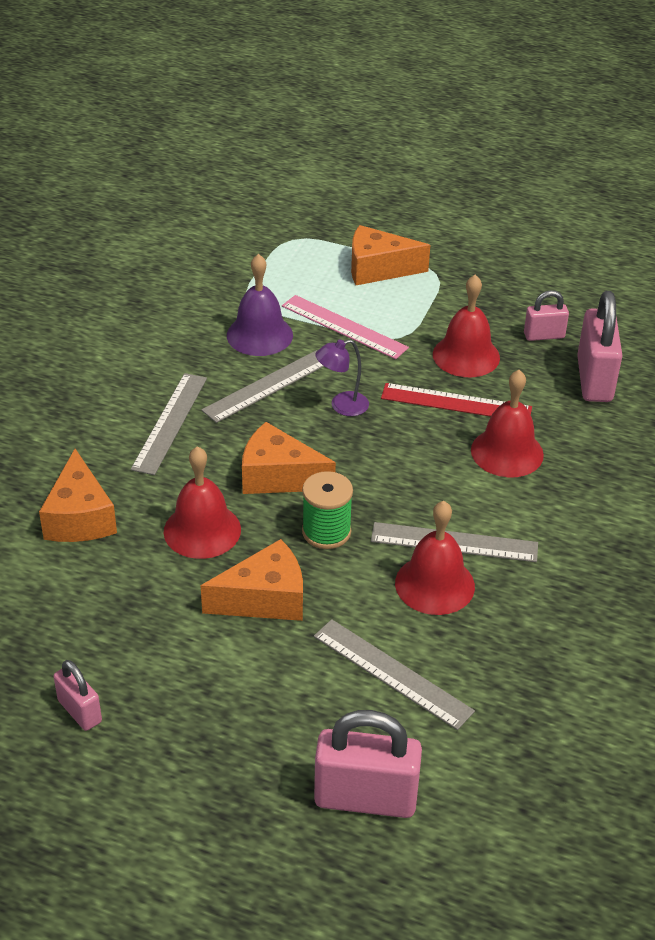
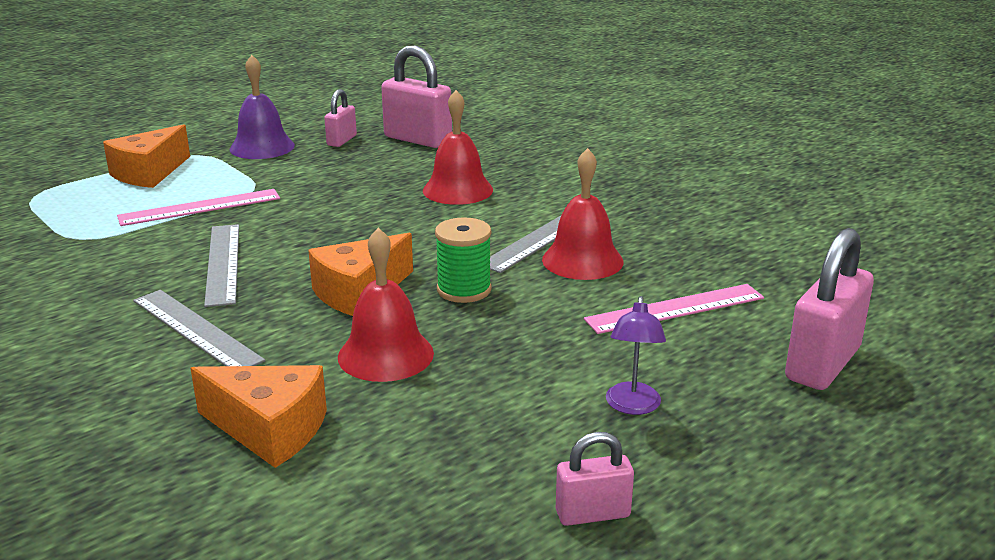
camera: 60 degrees left, 15 degrees down
(259, 335) = (142, 247): purple bell -> purple bell (262, 147)
(265, 599) = (522, 346): orange cheese -> none
(342, 406) = (305, 237): purple lamp -> purple lamp (632, 406)
(392, 673) = (675, 309): grey ruler -> pink ruler
(456, 403) = (372, 191): red ruler -> none
(466, 356) = (320, 172): red bell -> none

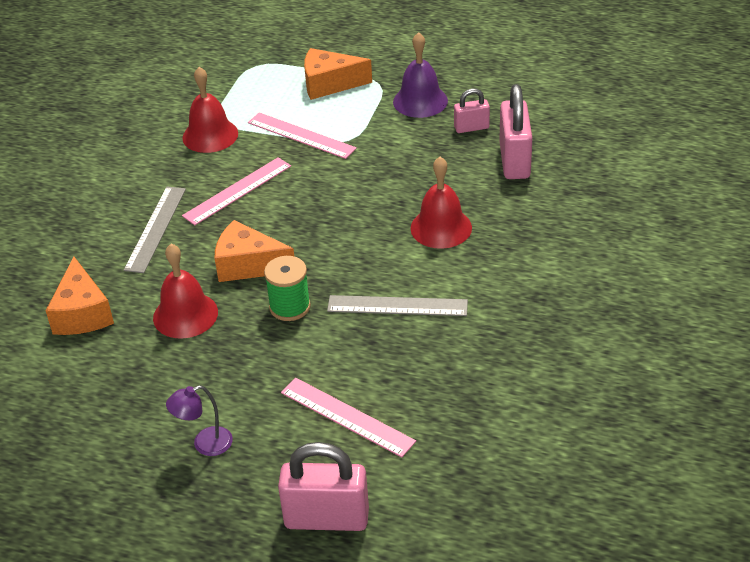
camera: 60 degrees right, 15 degrees up
(223, 263) = (237, 191): grey ruler -> pink ruler
(582, 260) = (381, 341): red bell -> red bell (210, 135)
(592, 514) = (88, 470): pink padlock -> none

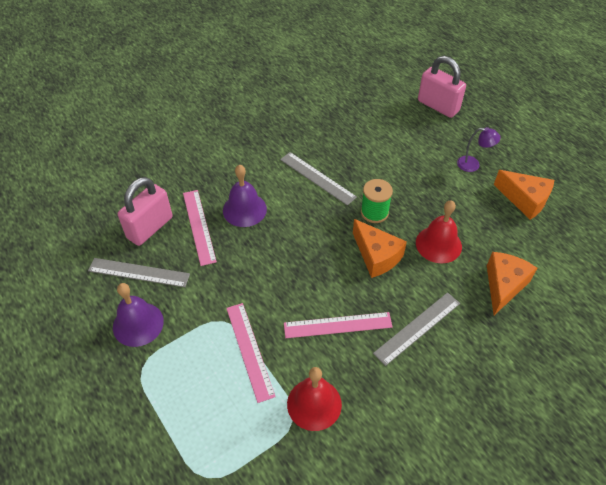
camera: 145 degrees left, 10 degrees up
(329, 84) = (175, 397): orange cheese -> orange cheese (525, 200)
(347, 417) = (394, 139): pink ruler -> pink ruler (199, 226)
(441, 228) = (244, 209): red bell -> purple bell
(471, 128) = (139, 272): pink padlock -> grey ruler

